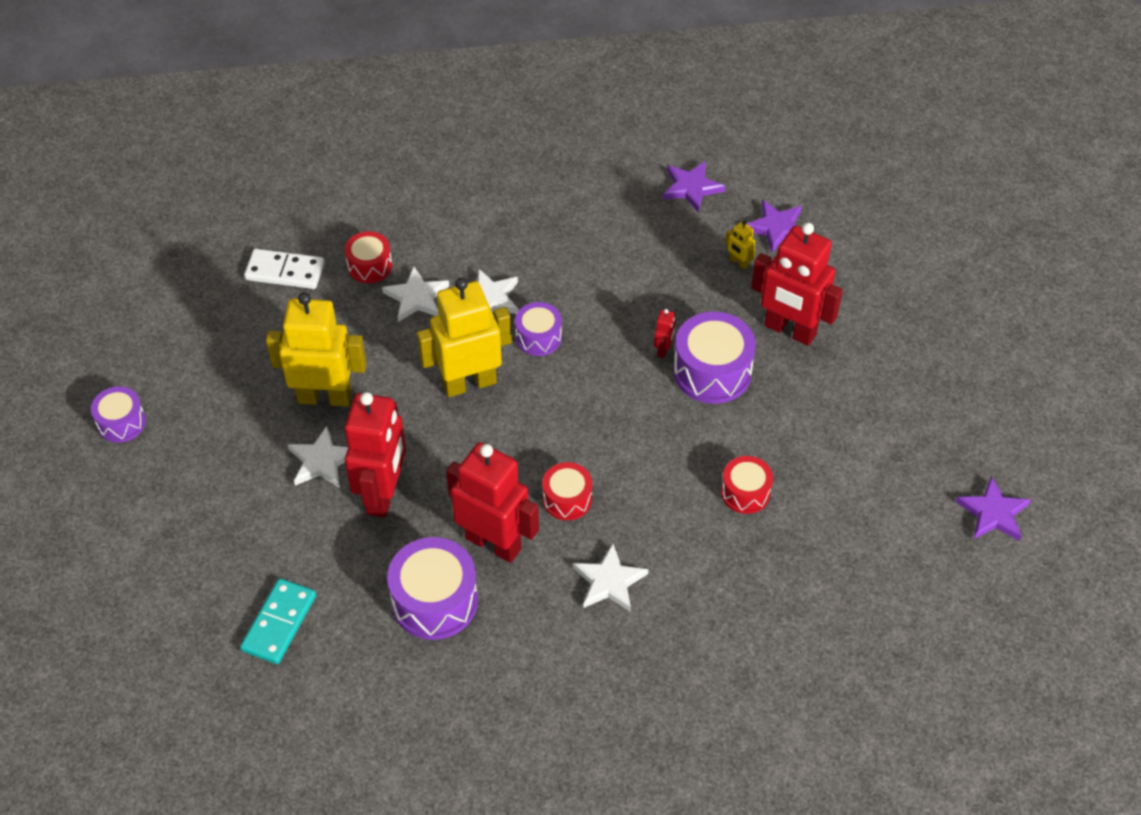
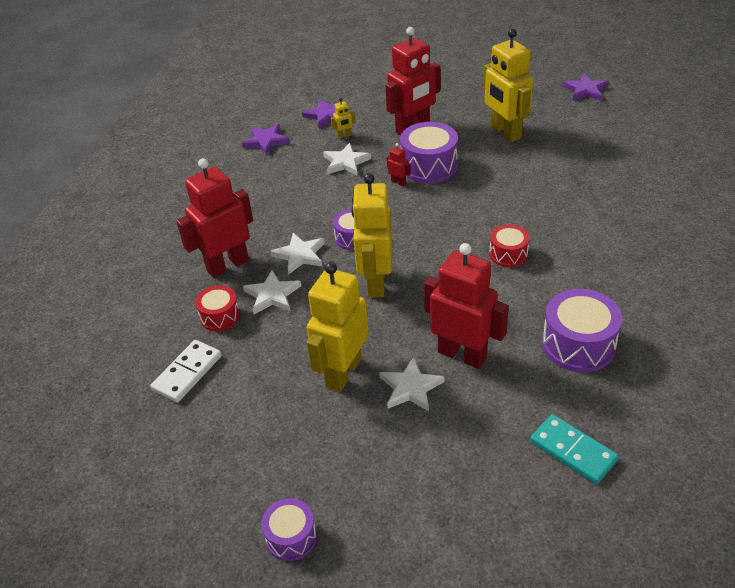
camera: 65 degrees left, 10 degrees down
(493, 543) = (534, 300): red robot -> red robot (227, 265)
(609, 581) = (588, 249): white star -> white star (346, 162)
(745, 492) = (535, 174): red drum -> none
(830, 436) = (505, 132): none -> yellow robot

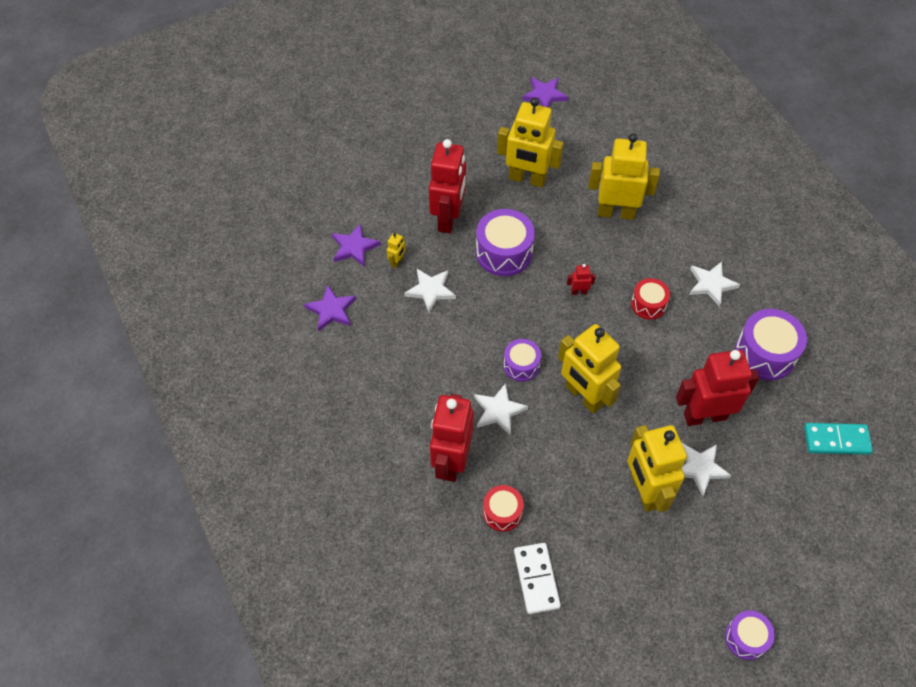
camera: 45 degrees left, 15 degrees up
(272, 295) = (520, 463): white star -> white star (711, 284)
(398, 182) = (497, 285): red robot -> red robot (578, 292)
(556, 183) = (616, 212): none -> yellow robot

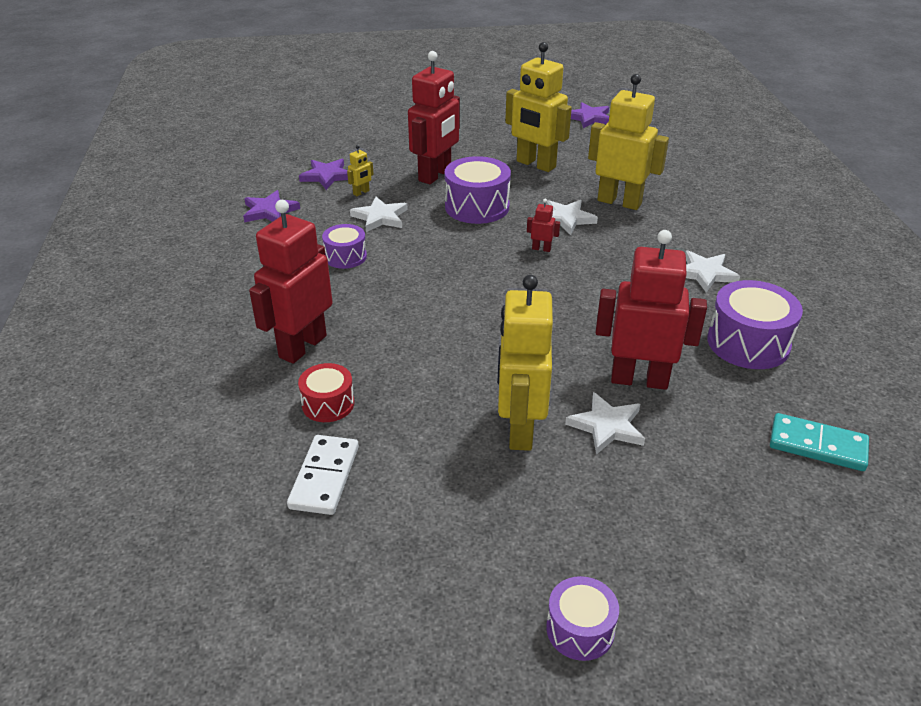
camera: 20 degrees right, 20 degrees down
(498, 410) = (387, 318): white star -> white star (566, 219)
(521, 365) = (438, 289): purple drum -> purple drum (345, 256)
(583, 396) = (494, 329): yellow robot -> none
(648, 304) = (618, 274): red drum -> none

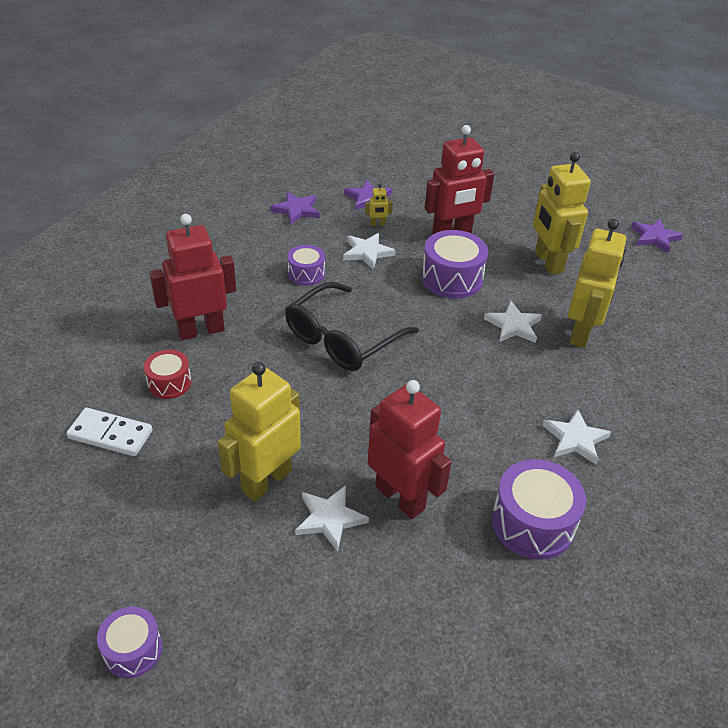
camera: 35 degrees right, 5 degrees up
(325, 477) = (110, 434): white domino -> white domino turned 60 degrees clockwise
(444, 291) = (342, 339): none -> black glasses
(541, 249) = (459, 342): red robot -> none
(619, 202) = (581, 333): yellow robot -> yellow robot turned 45 degrees clockwise
(817, 445) = (476, 647): turquoise domino -> none

